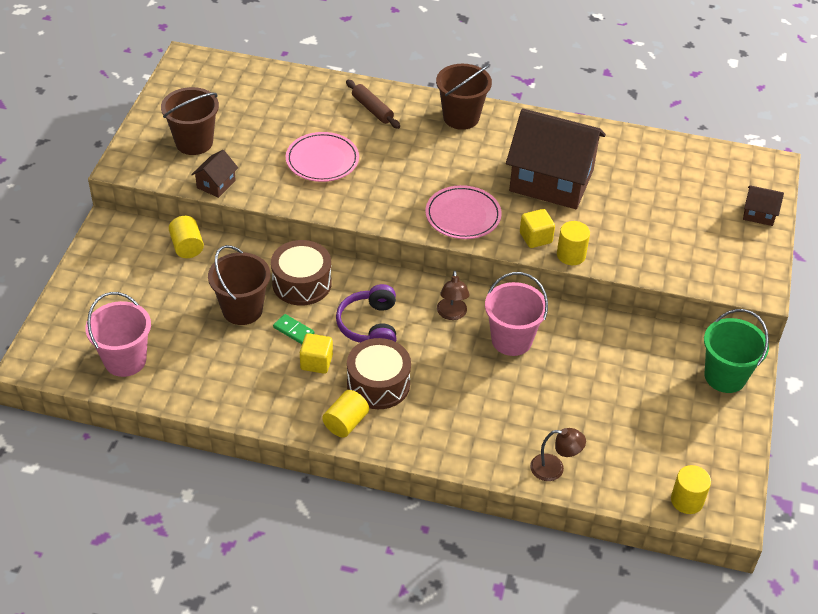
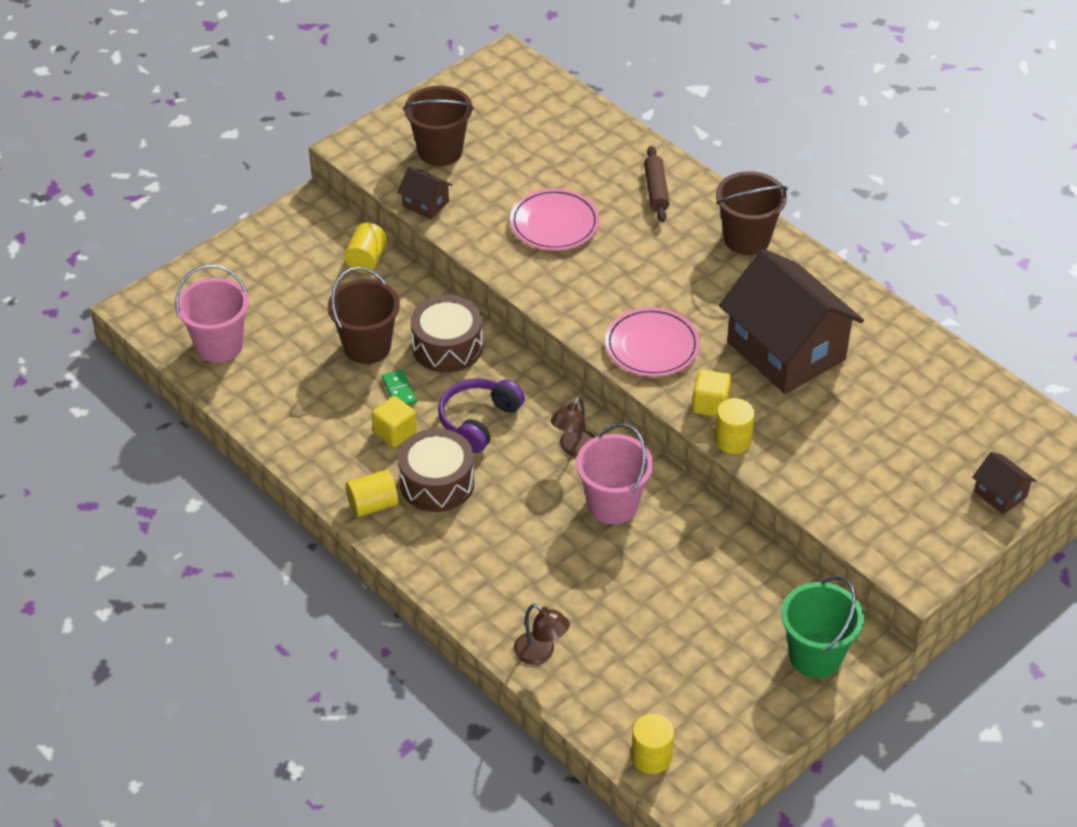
camera: 35 degrees right, 0 degrees up
(216, 184) = (425, 204): brown house -> brown house turned 60 degrees clockwise

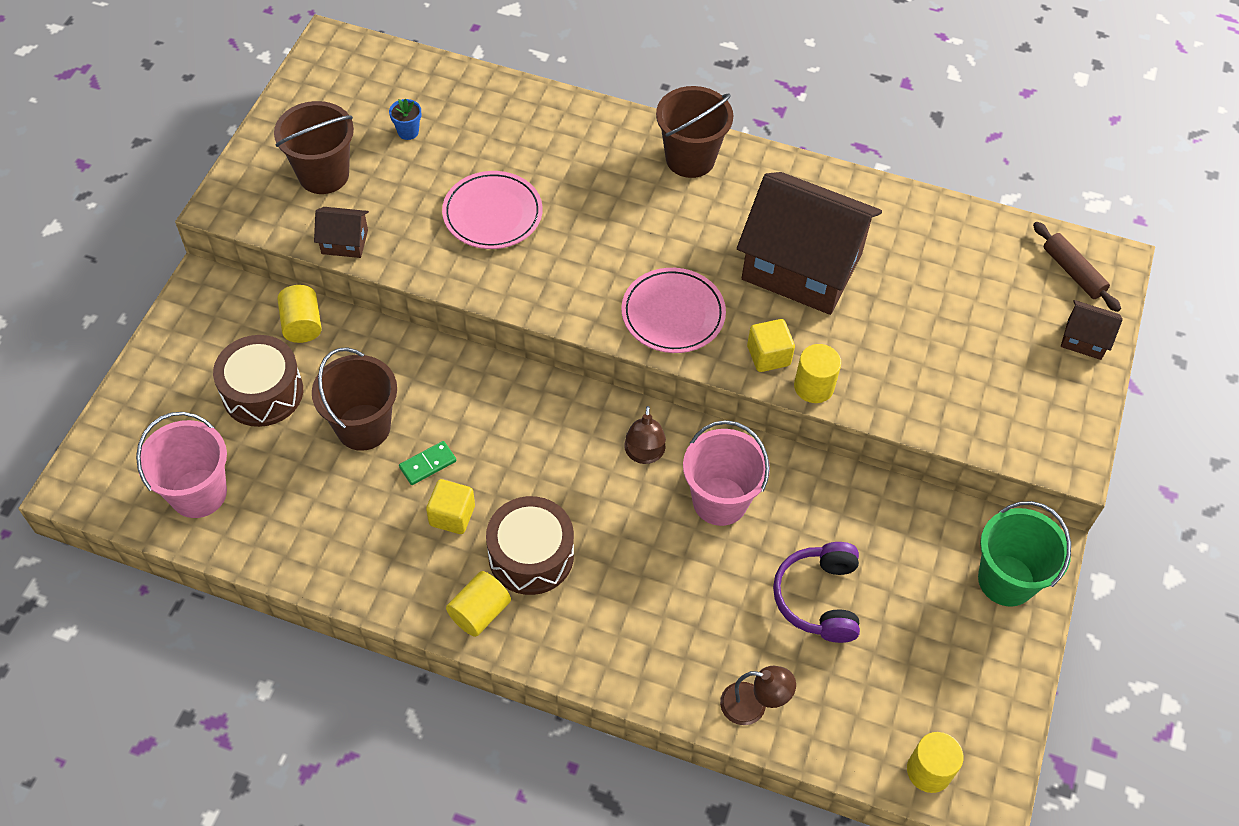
camera: 30 degrees left, 10 degrees up
(399, 390) = (428, 464): green domino -> green domino turned 75 degrees counterclockwise
(447, 347) = (448, 392): brown drum -> brown drum (263, 392)
(478, 421) = (530, 464): purple headphones -> purple headphones (818, 598)
(526, 142) = (408, 132): none -> blue flower pot
(656, 190) = (571, 138): brown rolling pin -> brown rolling pin (1073, 272)

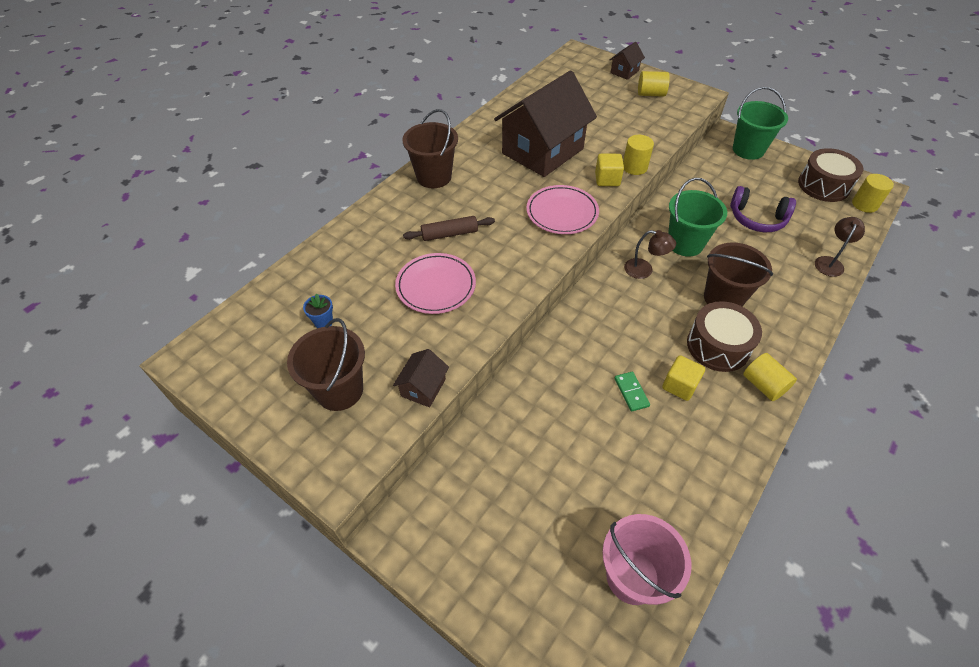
camera: 70 degrees left, 5 degrees down
(263, 392) = (533, 501): brown drum -> brown drum (823, 185)
(302, 324) = (469, 457): yellow cylinder -> yellow cylinder (651, 94)
(363, 427) = (587, 429): brown bucket -> brown bucket (723, 298)
(720, 501) = (685, 243): pink bucket -> green bucket
(1073, 272) = (580, 64): brown rolling pin -> brown rolling pin (449, 234)

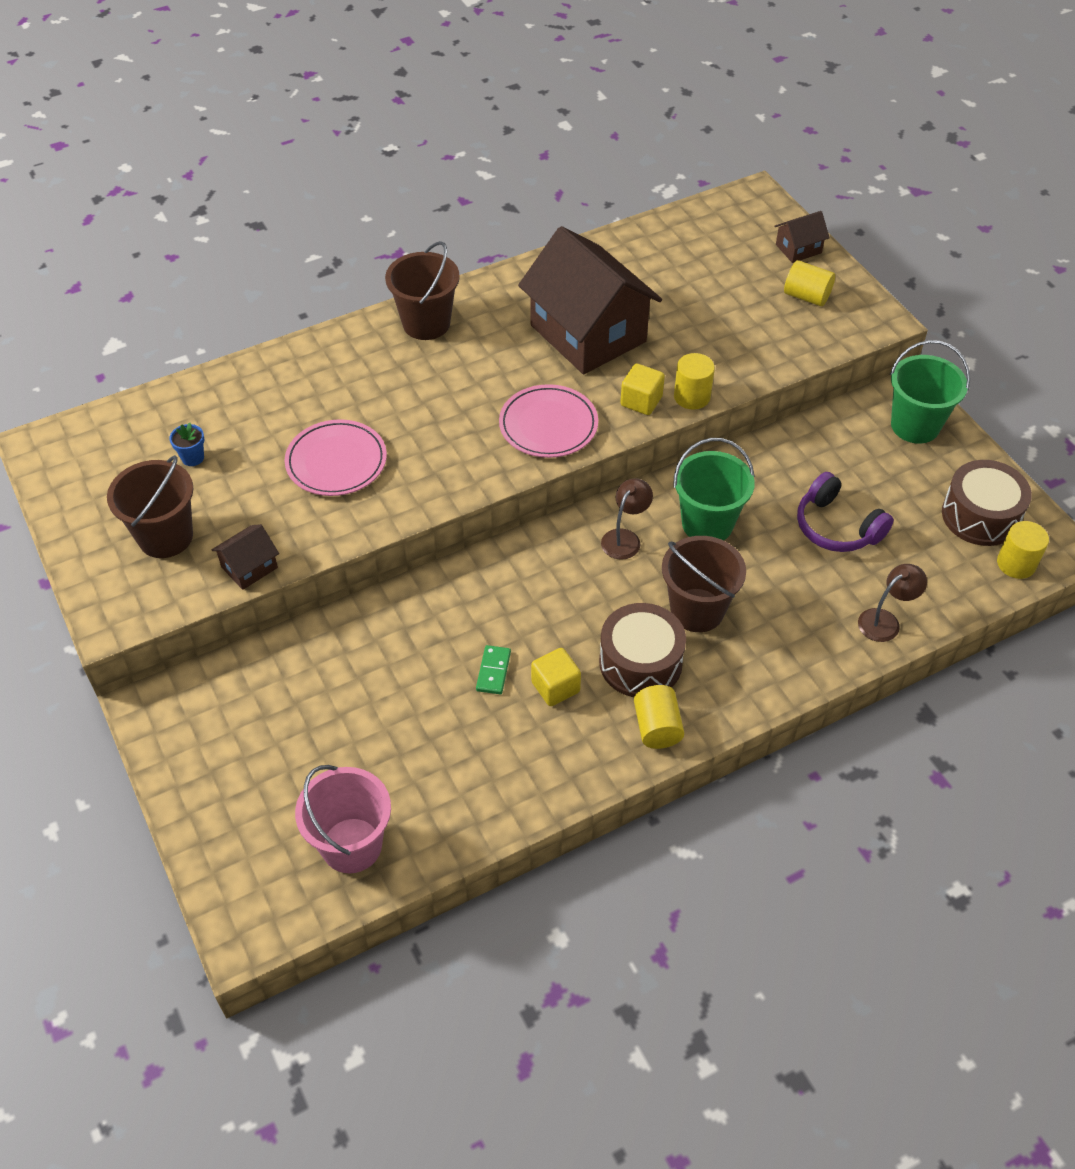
camera: 25 degrees right, 0 degrees up
(449, 234) = (394, 404): brown rolling pin -> none
(542, 151) = (588, 333): brown house -> brown house turned 75 degrees clockwise
(644, 270) = (625, 538): brown lamp -> brown lamp turned 105 degrees counterclockwise

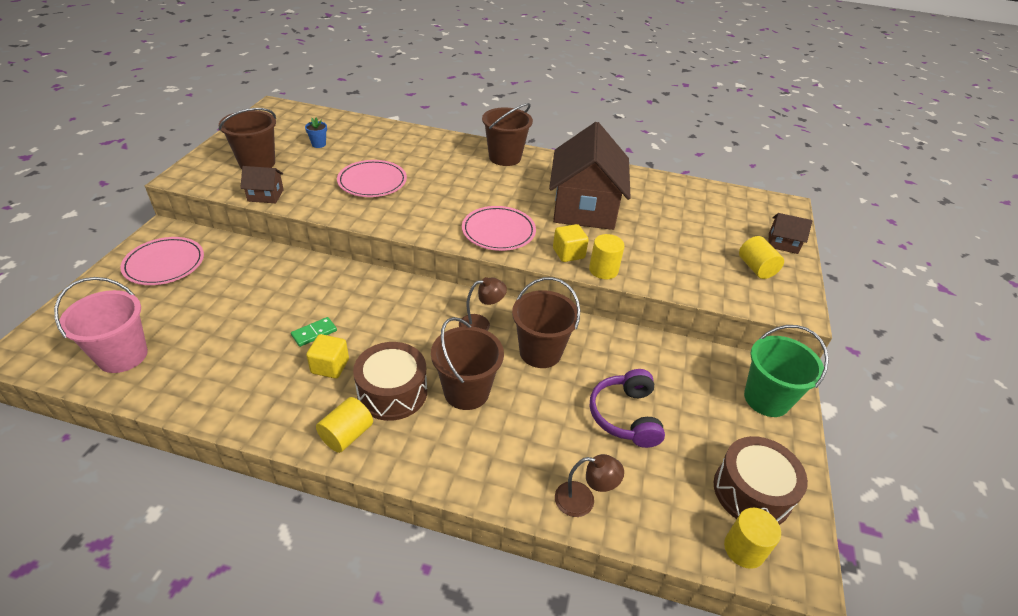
camera: 40 degrees right, 10 degrees down
(221, 736) = (164, 264): none -> pink plate
(707, 524) = (540, 352): green bucket -> brown bucket

